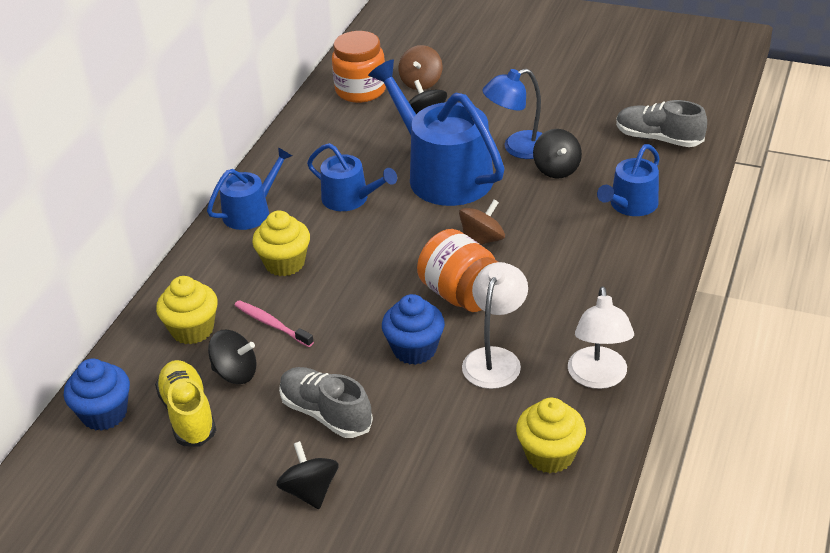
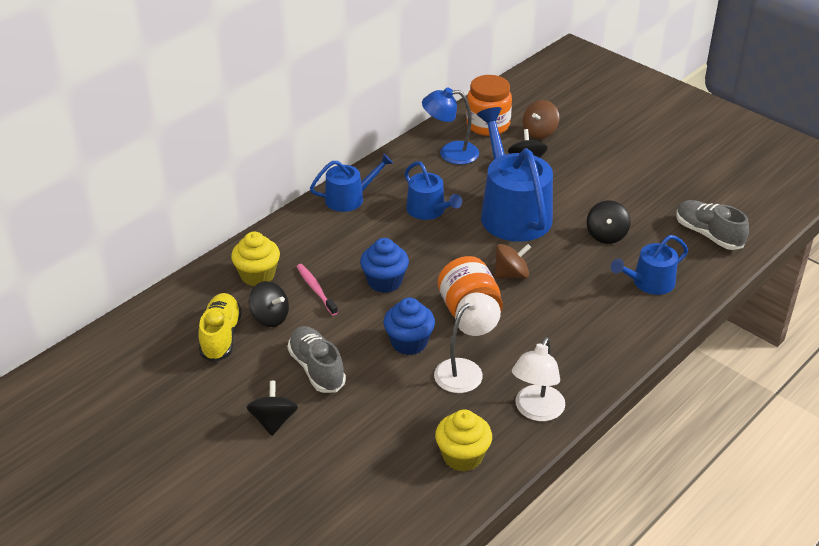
camera: 20 degrees right, 0 degrees up
(104, 414) = (165, 317): blue cupcake -> blue cupcake (384, 282)
(285, 263) = (351, 246): yellow cupcake -> none
(518, 148) = (585, 208): blue lamp -> blue lamp (450, 153)

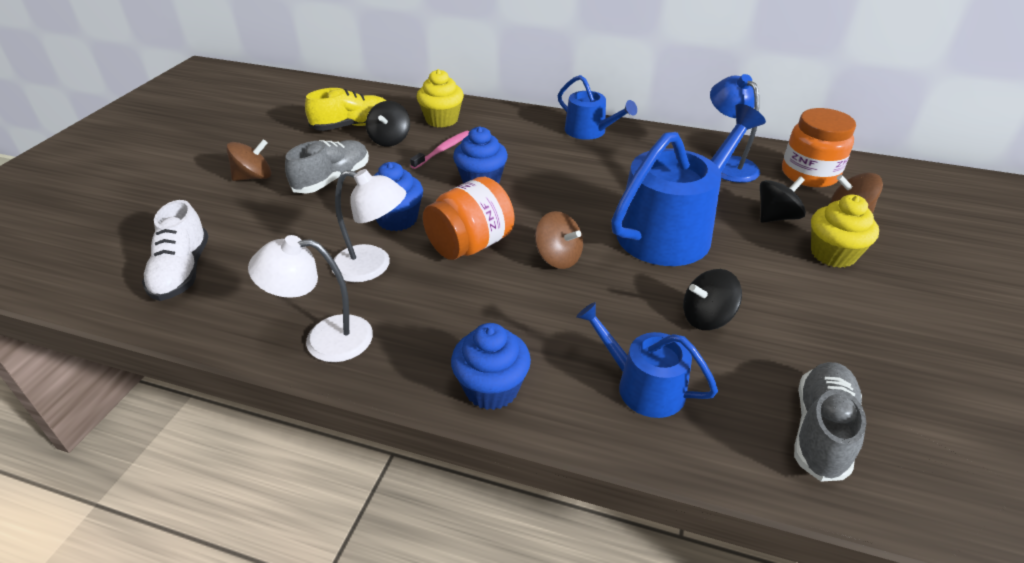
camera: 65 degrees right, 0 degrees up
(273, 421) = (254, 177): black spinning top -> brown spinning top
(405, 484) = (182, 272): none -> white shoe
(429, 210) = (616, 177): blue watering can -> none
(462, 456) = (231, 300): yellow cupcake -> yellow cupcake (833, 254)
(622, 344) = (491, 389): none -> blue cupcake

